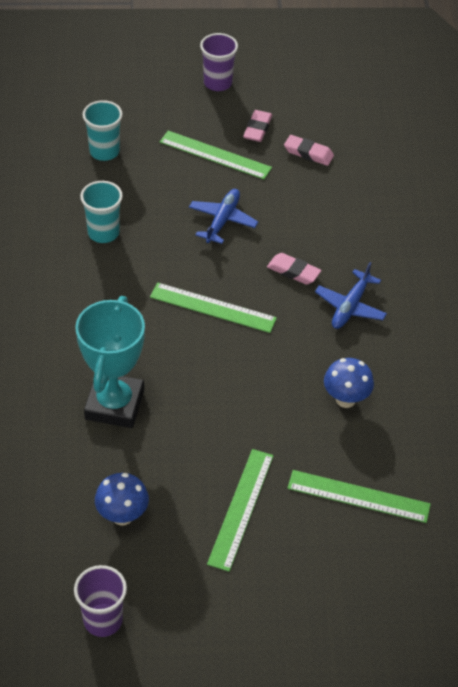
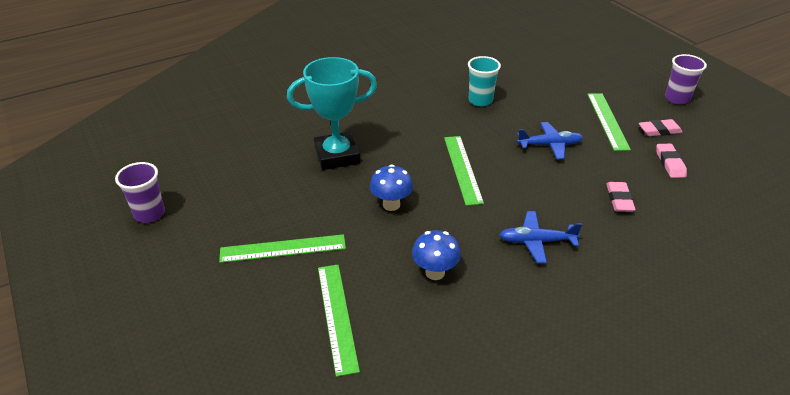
camera: 65 degrees right, 10 degrees down
(104, 151) = (550, 77): turquoise cup -> none
(122, 516) = (243, 192): blue mushroom -> blue mushroom (391, 205)
(293, 271) = (539, 197): pink eraser -> pink eraser (619, 199)

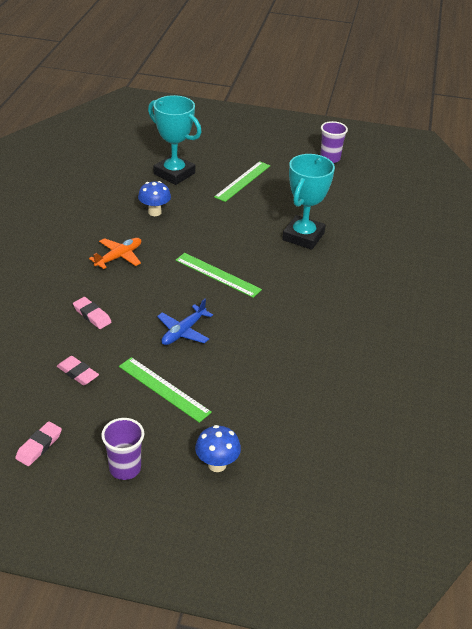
camera: 130 degrees right, 0 degrees up
(337, 316) = (174, 174): green ruler -> turquoise trophy
(391, 205) = (225, 229): blue mushroom -> blue mushroom (217, 464)
(480, 100) = (285, 341): turquoise cup -> none
(536, 241) = (119, 257): blue plane -> orange plane
(659, 130) = (111, 407): pink eraser -> pink eraser (39, 446)

